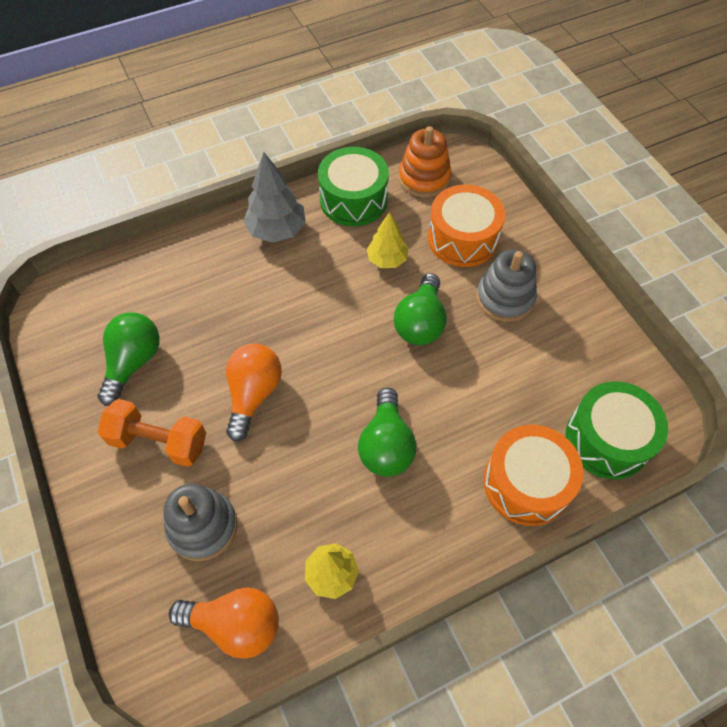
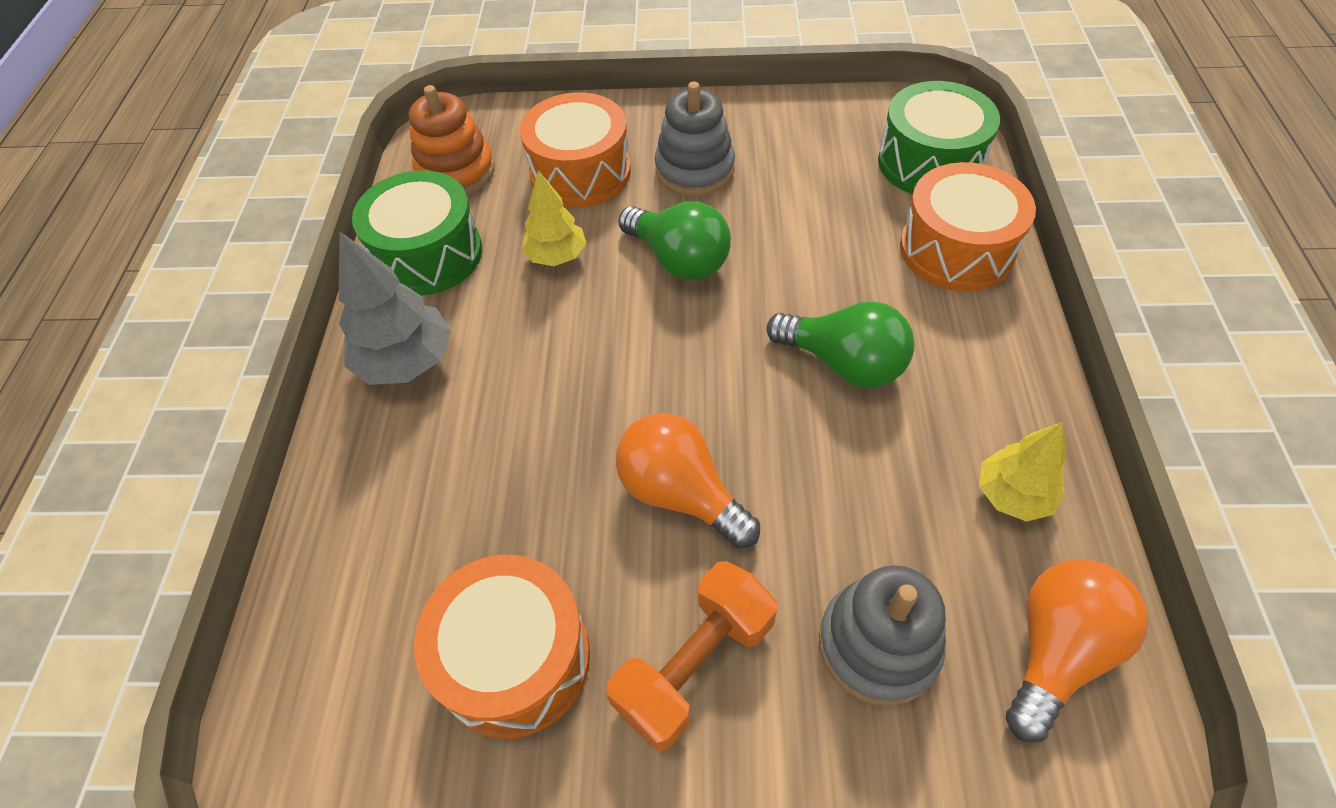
camera: 60 degrees left, 5 degrees down
(133, 362) = (515, 658): green light bulb -> orange drum

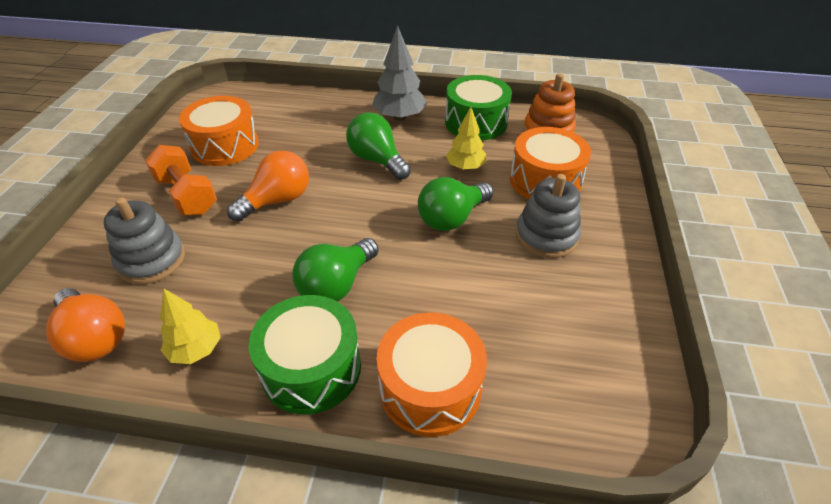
camera: 95 degrees right, 10 degrees down
(547, 371) = (377, 160): none -> green light bulb
(929, 162) = (551, 401): green drum -> green drum (311, 368)

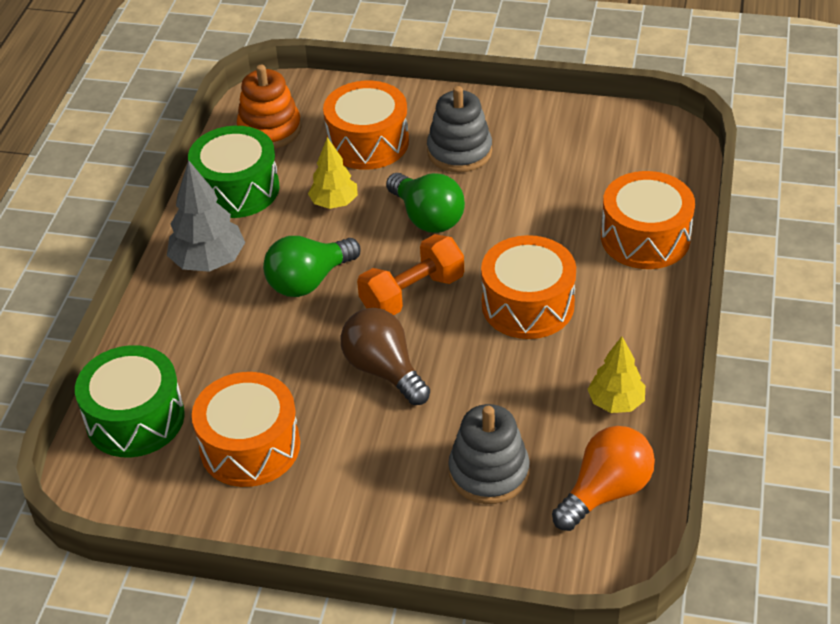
camera: 85 degrees left, 0 degrees up
(187, 195) = (365, 466): orange dumbbell -> orange dumbbell (412, 294)
(277, 200) = (384, 370): orange light bulb -> brown light bulb
(311, 368) = (631, 315): green drum -> green drum (135, 418)
(336, 285) = (528, 305): green light bulb -> orange drum

